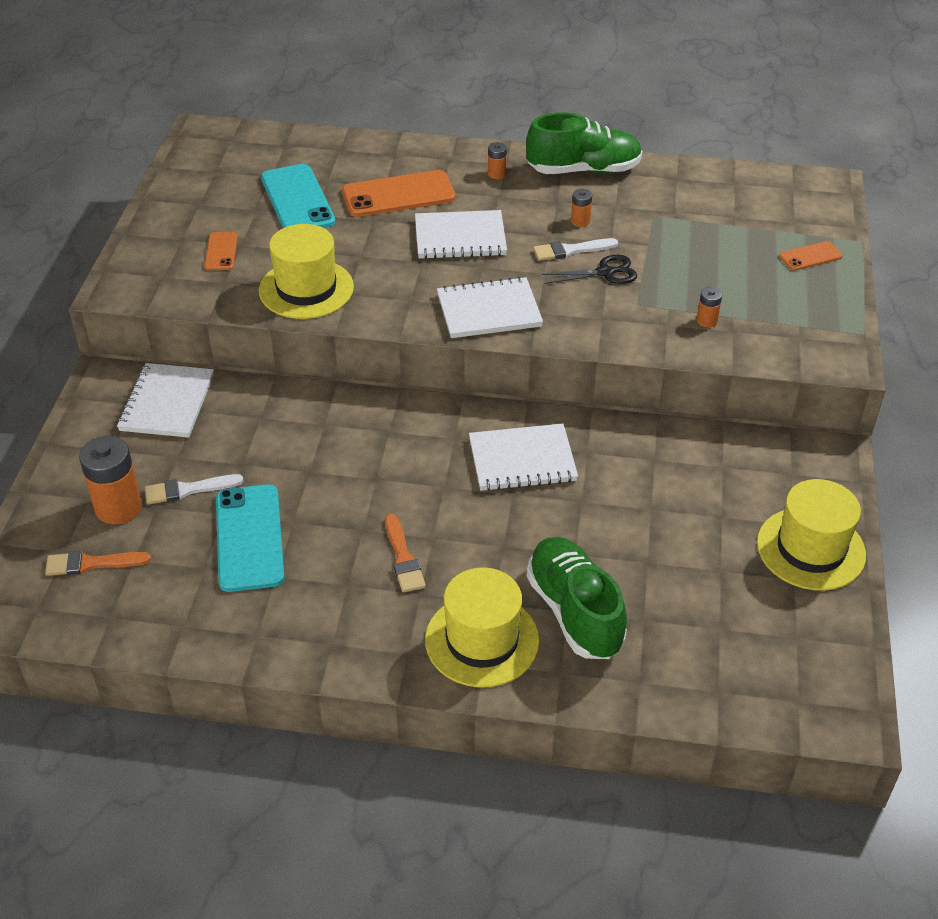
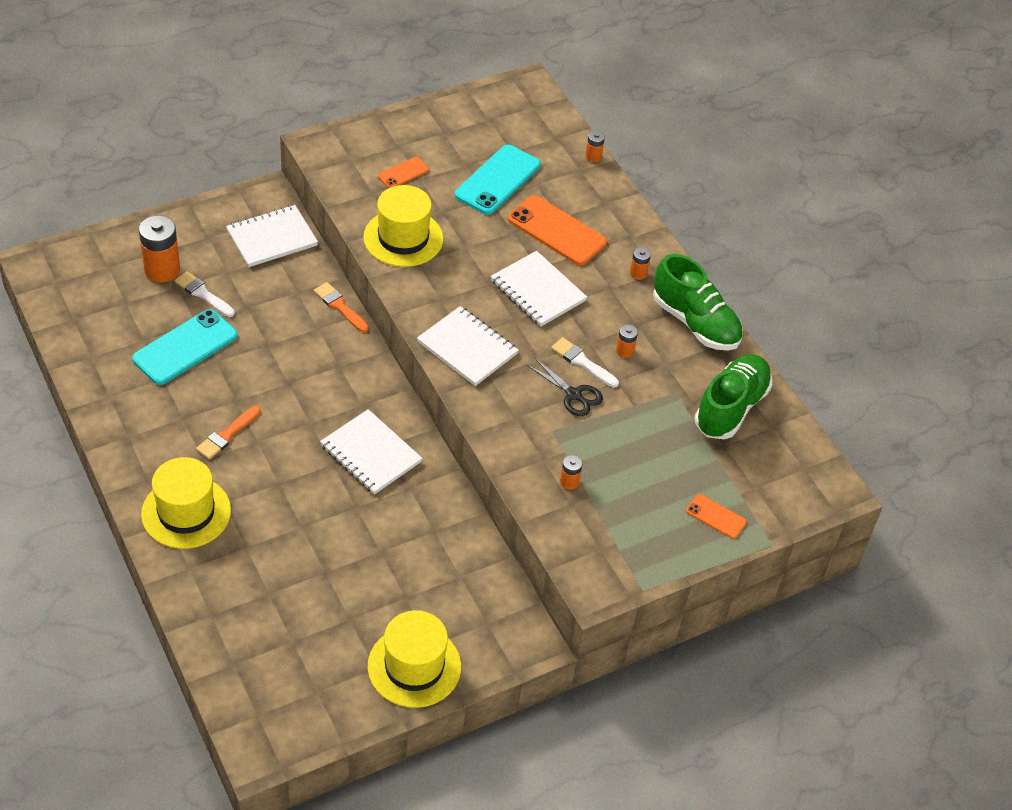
camera: 50 degrees right, 5 degrees up
(92, 563) = (108, 285): orange brush -> orange brush (340, 306)
(331, 135) = (593, 156): none -> orange battery
(574, 611) = (247, 551): green shoe -> green shoe (731, 408)

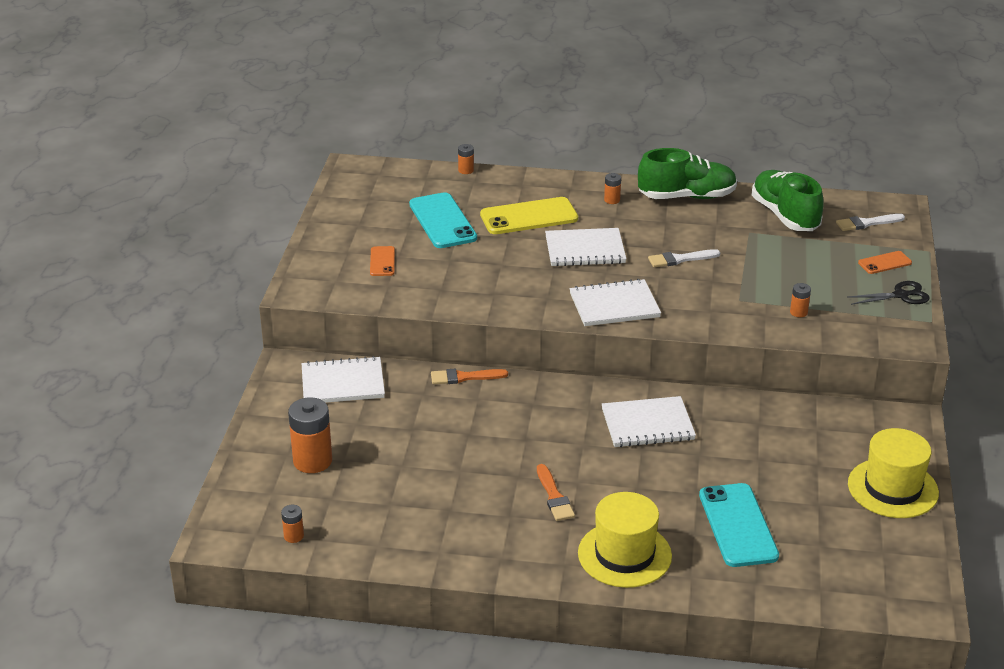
camera: 50 degrees left, 15 degrees down
(185, 347) = (424, 482): turquoise phone -> turquoise phone (737, 525)
(203, 294) = (369, 448): white brush -> white brush (867, 223)
(272, 238) = (343, 383): white notebook -> white notebook turned 75 degrees clockwise
(403, 238) = (458, 290): yellow hat -> none
(556, 231) = (529, 217): orange phone -> yellow phone
(573, 395) = (710, 276): black scissors -> black scissors (901, 295)
(625, 351) = (686, 237): orange battery -> orange battery (293, 536)

